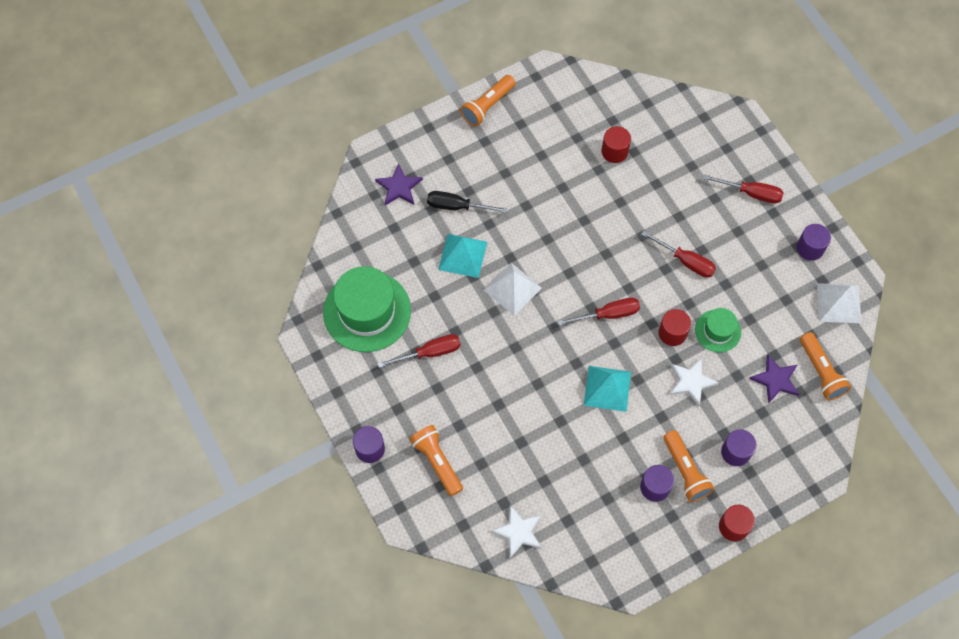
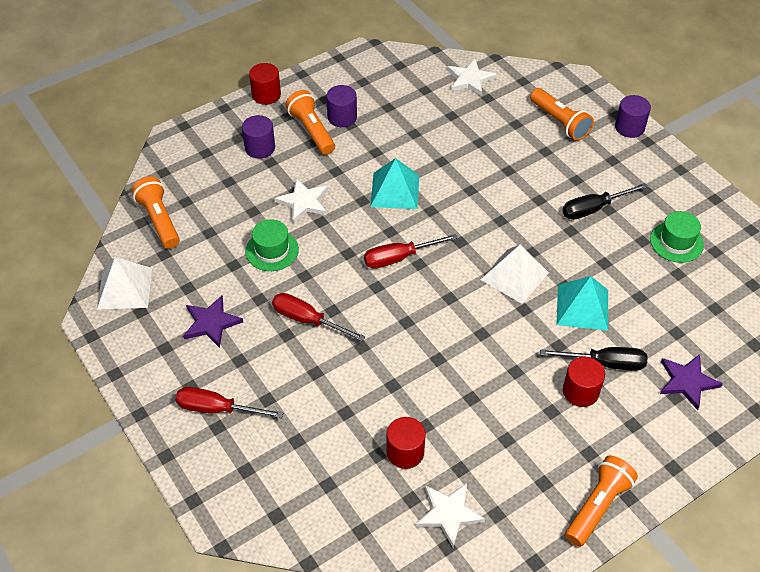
camera: 175 degrees right, 15 degrees down
(367, 311) = (676, 242): green hat -> green hat, size x0.52
(429, 352) = (593, 209): red screwdriver -> black screwdriver
(588, 109) = (449, 513): none -> white star
(672, 333) = (324, 245): red cylinder -> red cylinder (580, 392)
(775, 380) = (211, 210): purple star -> purple star (211, 323)
(810, 248) = (149, 346): purple cylinder -> none

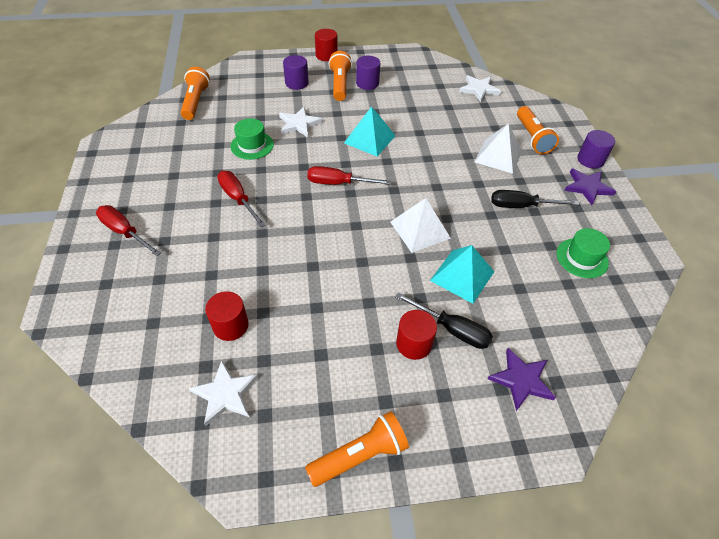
camera: 25 degrees right, 0 degrees up
(124, 288) = (138, 133): white pyramid -> white pyramid (498, 156)
(211, 323) = (172, 175): purple star -> purple star (587, 187)

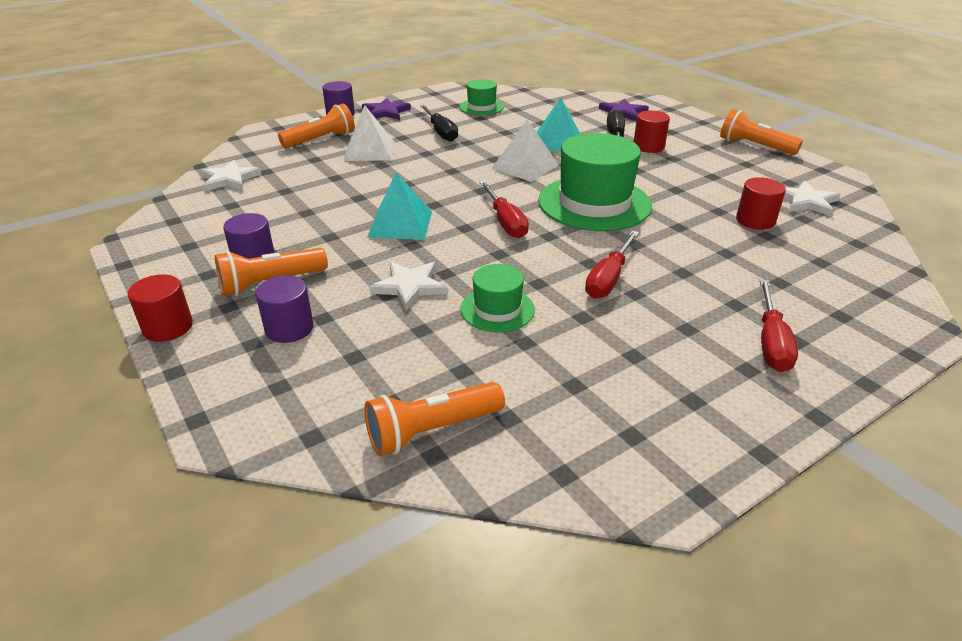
camera: 115 degrees left, 15 degrees down
(331, 240) = (594, 203): none -> green hat

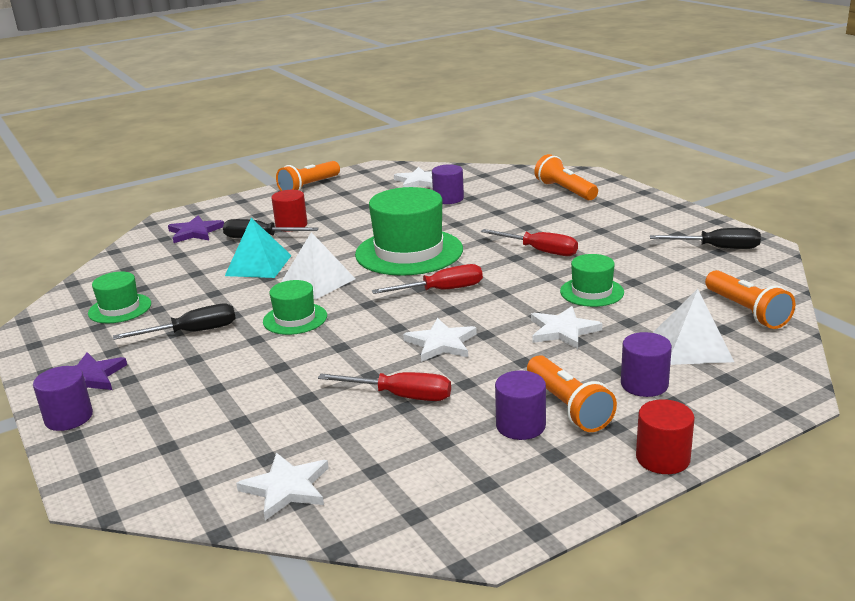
camera: 85 degrees left, 10 degrees down
(321, 140) = (170, 423): orange flashlight -> orange flashlight (565, 191)
(369, 150) = (230, 379): white pyramid -> white pyramid (692, 346)
(400, 224) = (441, 343): turquoise pyramid -> white star
(456, 163) = (295, 319): none -> green hat
(644, 435) = (717, 248): none -> black screwdriver
(755, 220) = (448, 199): red cylinder -> purple cylinder
(771, 342) = (610, 209): red screwdriver -> red screwdriver (401, 396)

